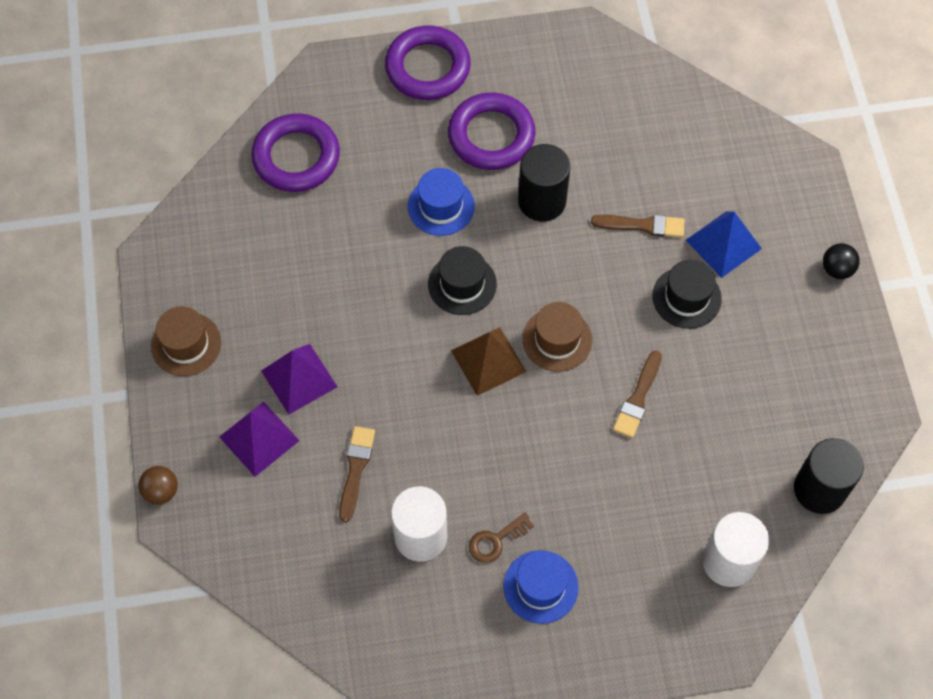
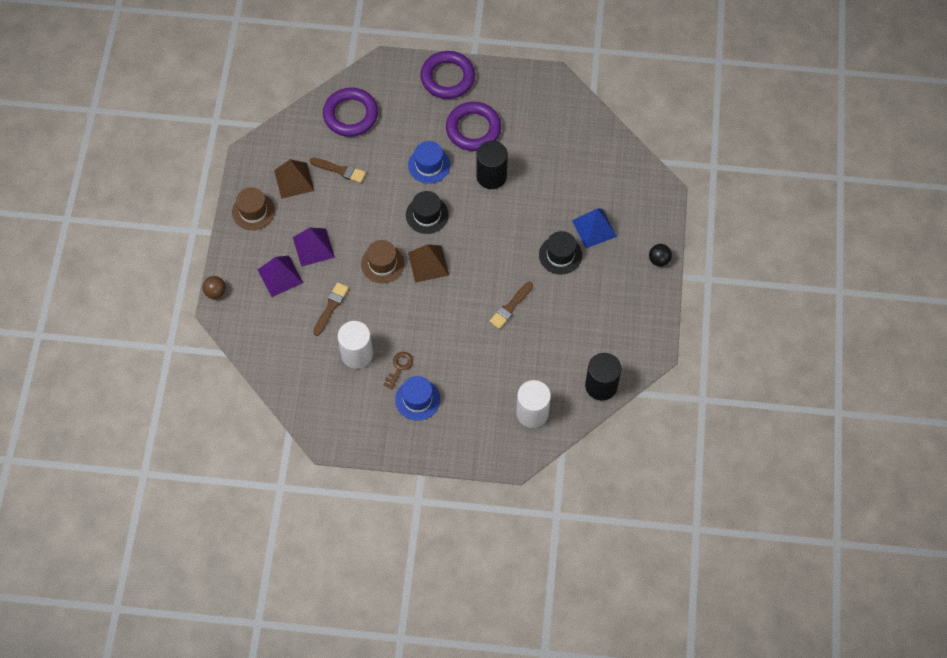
camera: 15 degrees right, 0 degrees up
(237, 279) = (294, 180): none -> brown pyramid
(495, 541) = (399, 367): brown key -> brown key turned 135 degrees clockwise
(557, 339) = (473, 261): brown hat -> brown hat (382, 264)
(642, 225) = (548, 205): brown brush -> brown brush (340, 170)

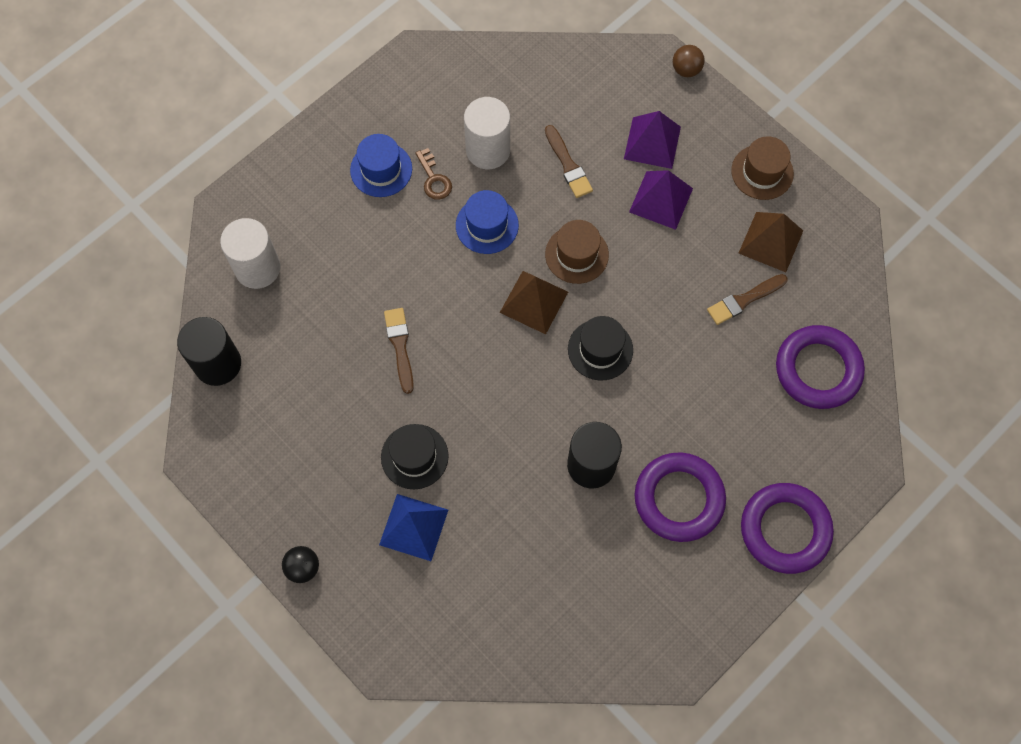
camera: 130 degrees right, 5 degrees up
(429, 165) = (668, 404): blue hat -> blue hat (487, 225)

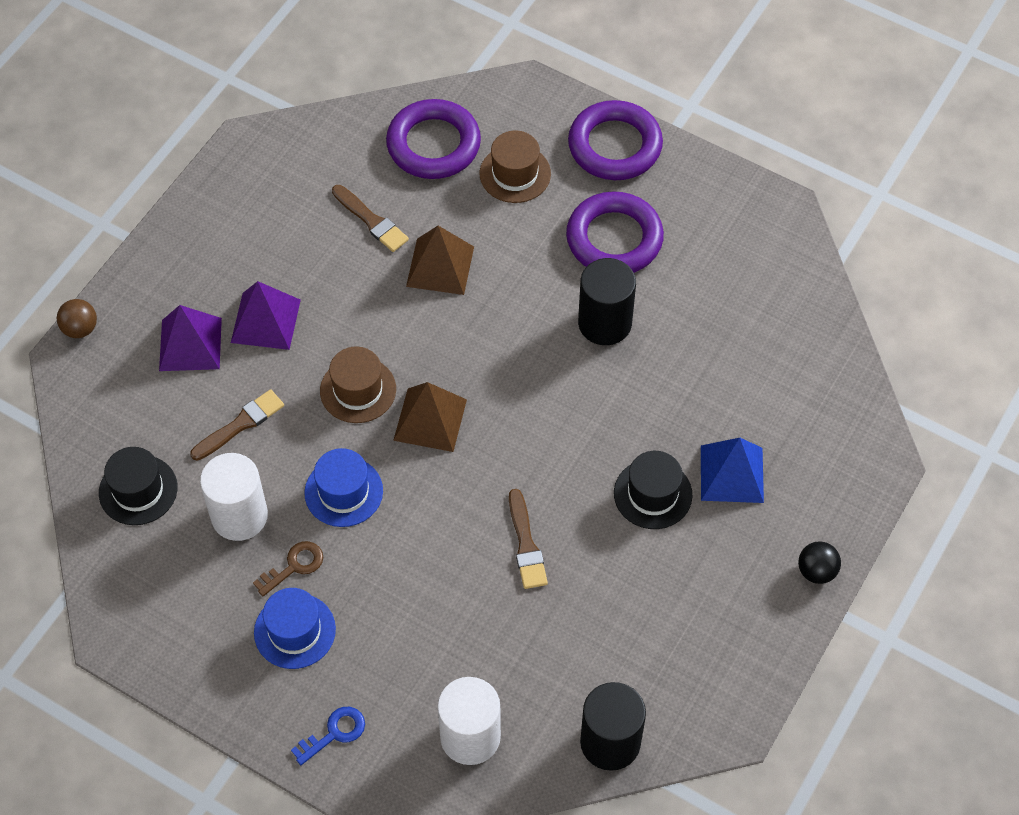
camera: 105 degrees left, 10 degrees down
(293, 180) = (335, 733): none -> blue key
(400, 346) = (526, 544): brown brush -> brown brush turned 75 degrees counterclockwise
(600, 349) = (469, 342): black hat -> black hat (138, 490)
(762, 172) = (206, 230): brown hat -> brown hat (515, 174)
(771, 241) = (293, 208): brown pyramid -> brown pyramid (440, 266)

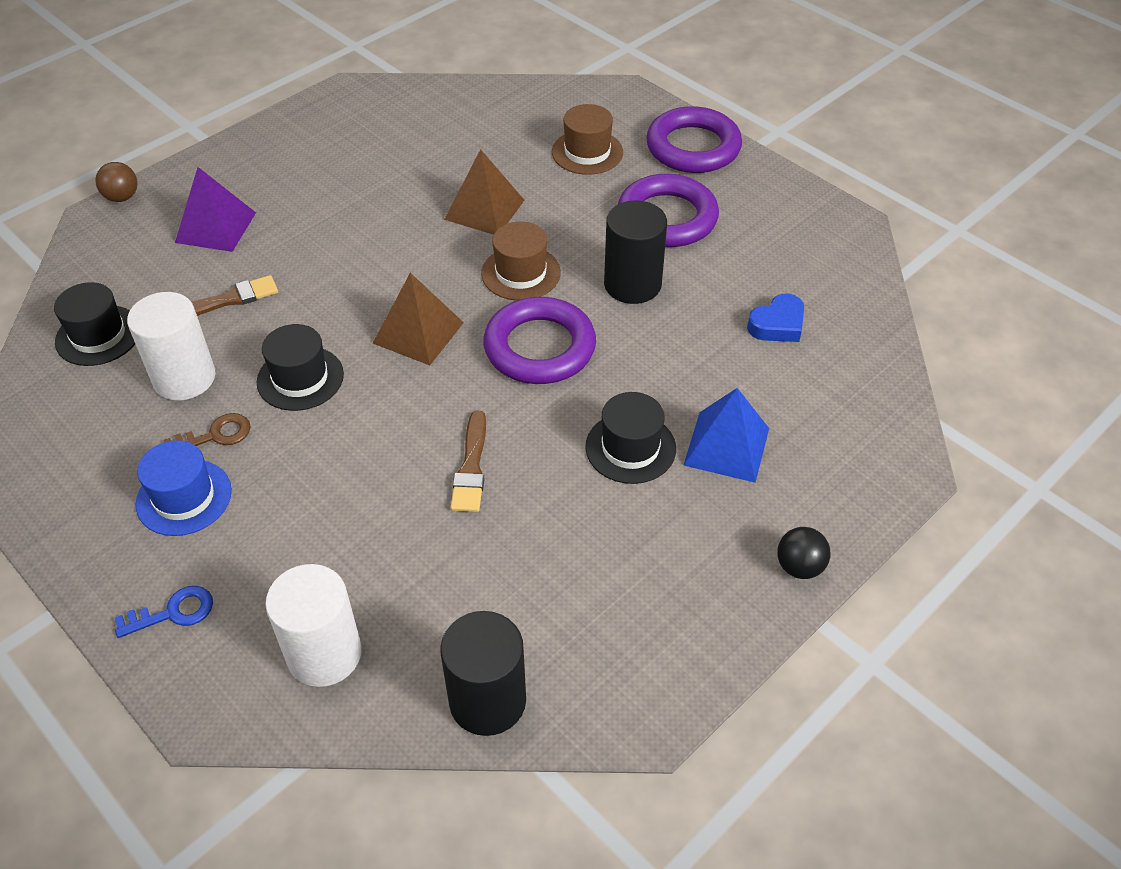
camera: 15 degrees right, 10 degrees down
(265, 321) = (296, 222): purple pyramid -> none
(343, 492) = (300, 378): blue hat -> black hat
(358, 390) = (357, 294): brown hat -> brown hat (521, 273)
(371, 221) = (434, 164): brown brush -> none
(433, 144) = (518, 119): purple ring -> purple ring (539, 347)
(744, 338) = (777, 324): none -> blue heart

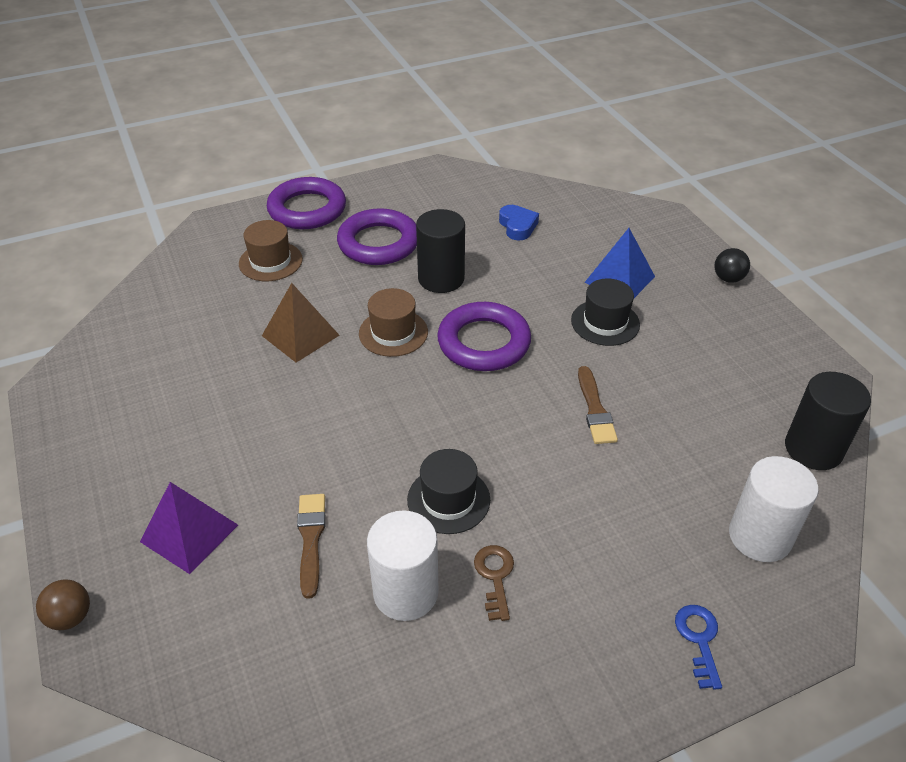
camera: 70 degrees left, 5 degrees down
(98, 335) = (300, 666): black hat -> none
(184, 497) = (565, 613): blue hat -> none
(418, 332) = (430, 409): brown pyramid -> none
(471, 467) = (595, 409): brown brush -> brown brush turned 60 degrees clockwise

